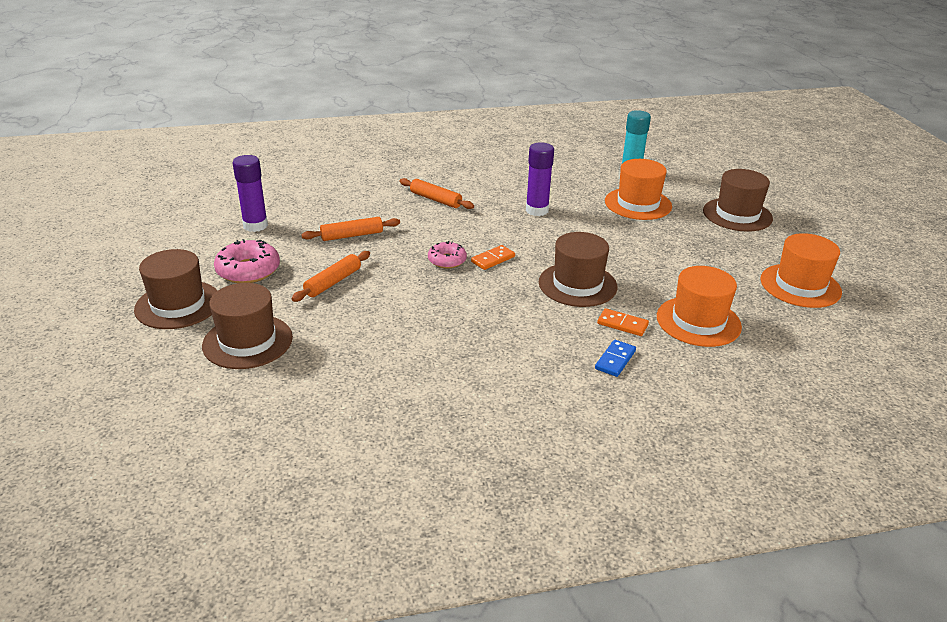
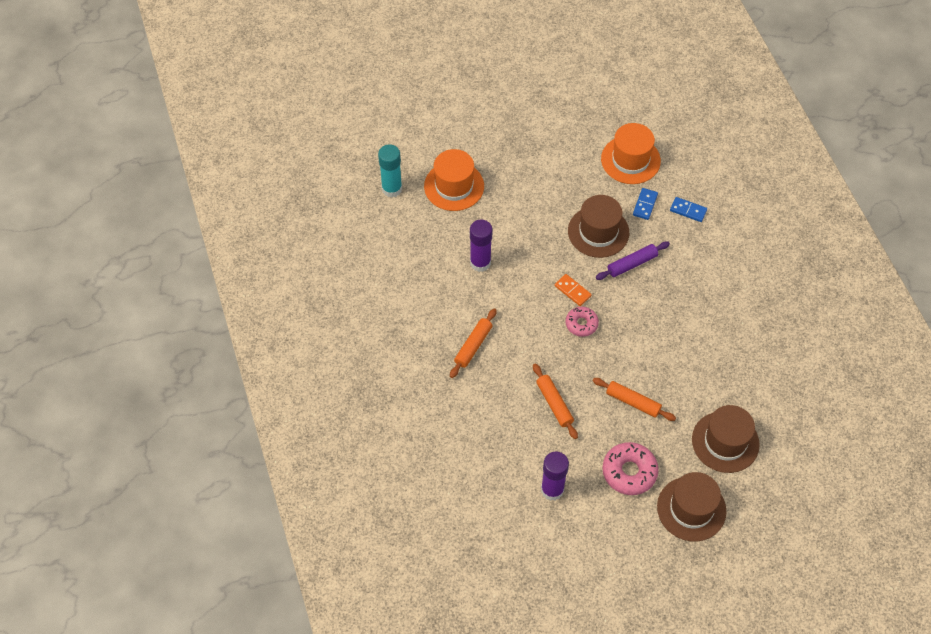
camera: 95 degrees left, 25 degrees up
(527, 303) = (632, 264): none -> purple rolling pin
(622, 324) = (645, 205): orange domino -> blue domino
(737, 215) = (462, 117): brown hat -> none
(800, 285) = (569, 94): orange hat -> none

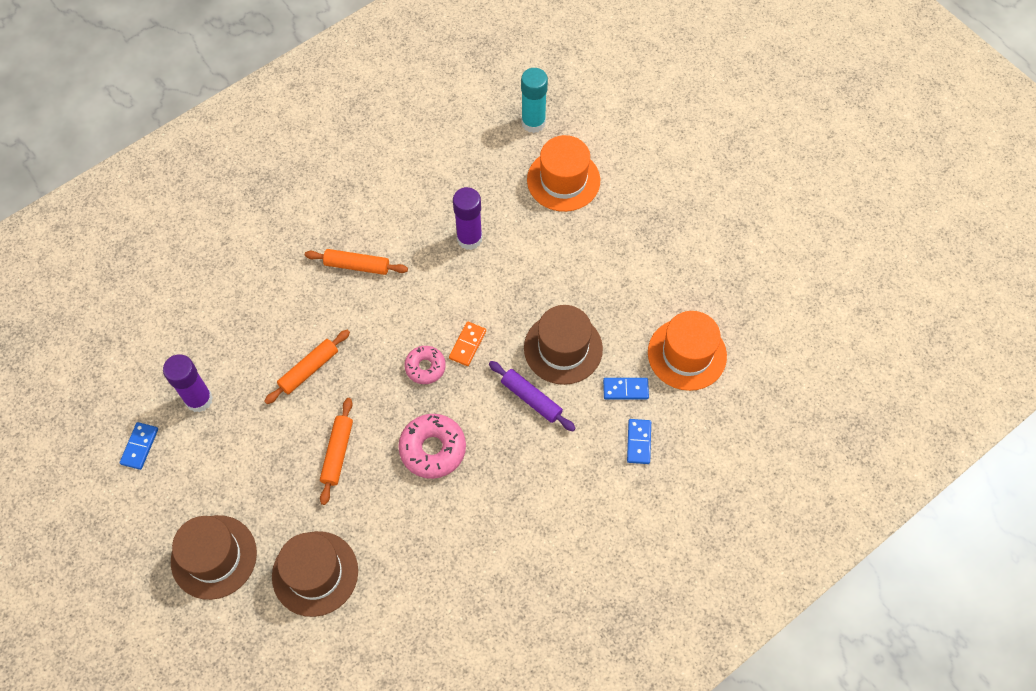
camera: 70 degrees right, 5 degrees up
(579, 543) = (139, 446): none -> blue domino
(629, 472) = (243, 474): pink donut -> pink donut (433, 449)

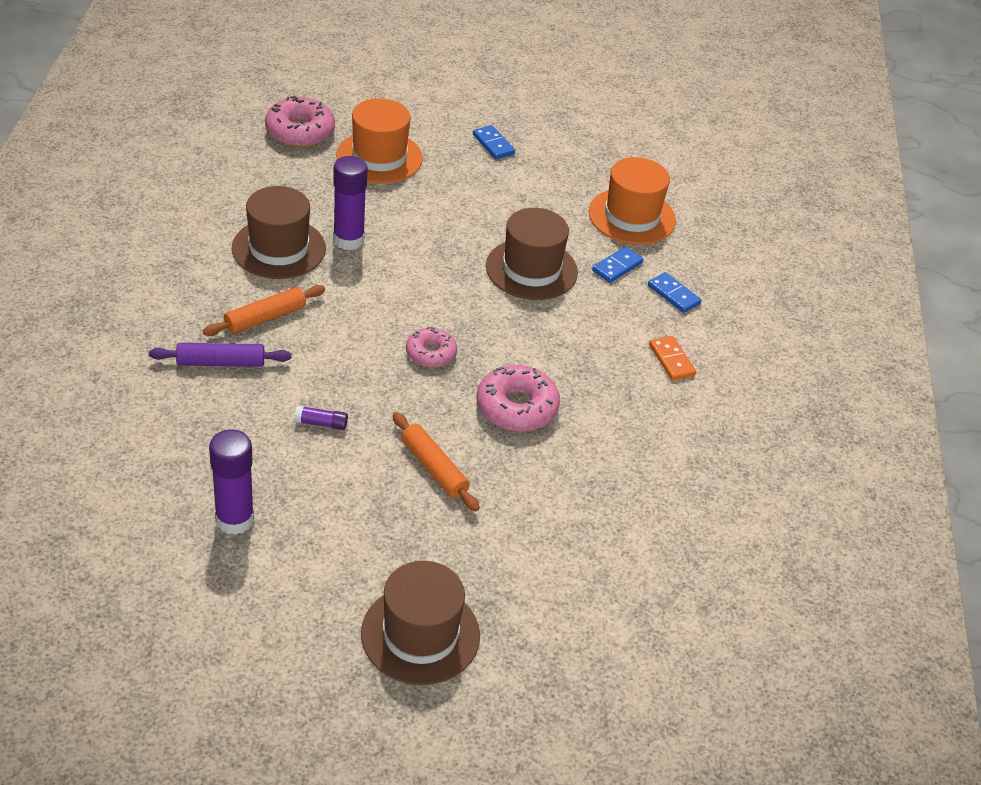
camera: 50 degrees left, 20 degrees down
(139, 446) = (218, 602): blue domino -> blue domino (493, 144)
(309, 370) = (321, 423): orange rolling pin -> purple glue stick
(315, 573) = (535, 573): brown hat -> brown hat (279, 248)
(467, 344) = (447, 315): orange domino -> orange domino (671, 360)
(531, 399) = (552, 319): purple rolling pin -> purple rolling pin (221, 363)
(533, 123) = (300, 131): turquoise glue stick -> pink donut

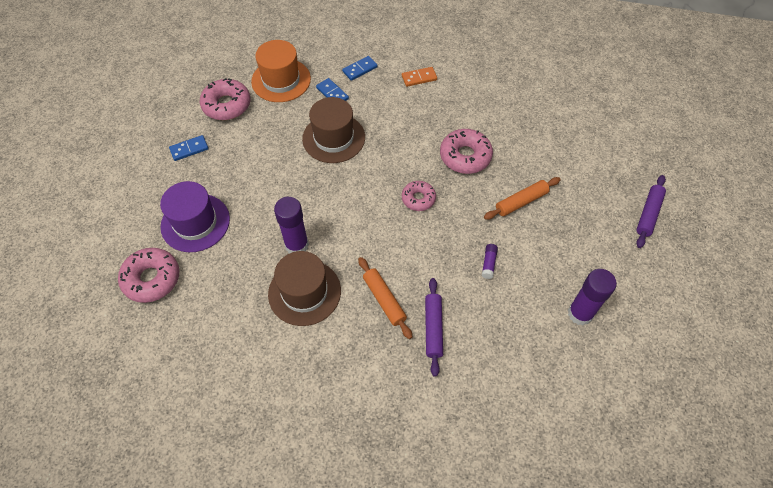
camera: 80 degrees left, 15 degrees up
(379, 157) = (195, 222): orange hat -> purple hat
(420, 634) = (648, 214): brown hat -> purple rolling pin
(574, 170) = (227, 105): none -> pink donut

